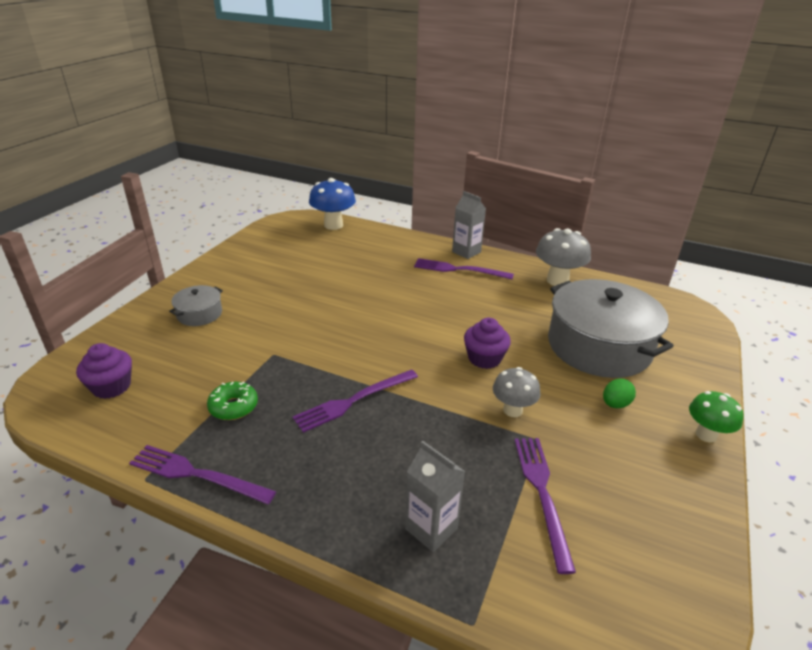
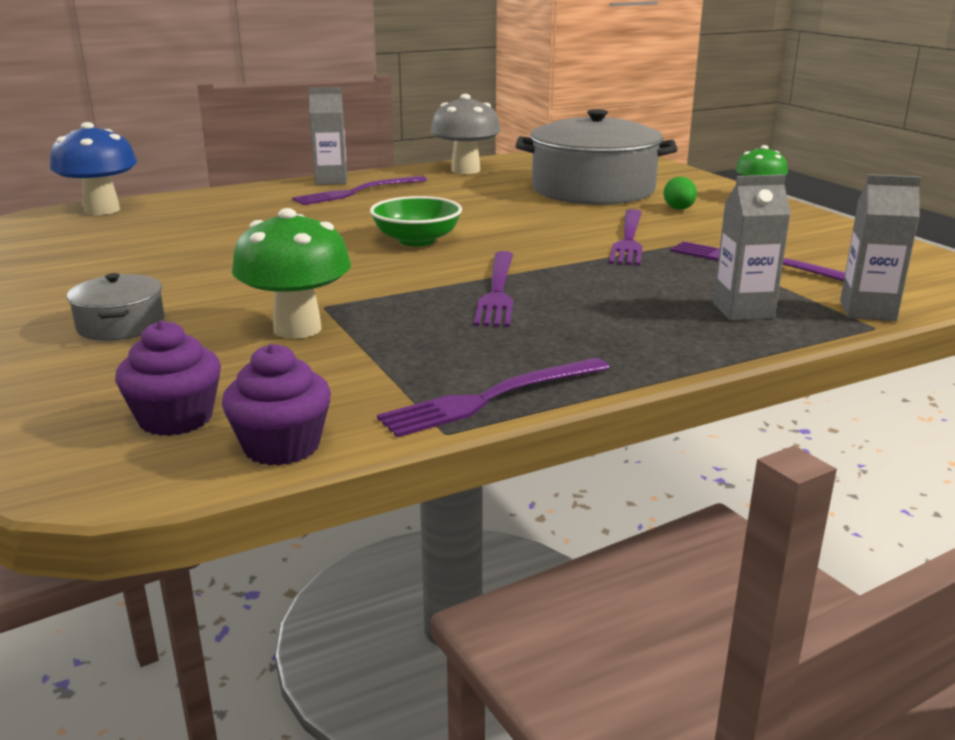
camera: 50 degrees left, 10 degrees down
(233, 407) = (391, 350): green donut -> none
(236, 363) = (297, 329): none -> green mushroom
(404, 331) = (417, 240): none -> green bowl
(484, 358) = (532, 226): purple cupcake -> purple cupcake (282, 446)
(505, 607) = (867, 311): none -> grey carton
(512, 410) = (628, 239): grey mushroom -> purple fork

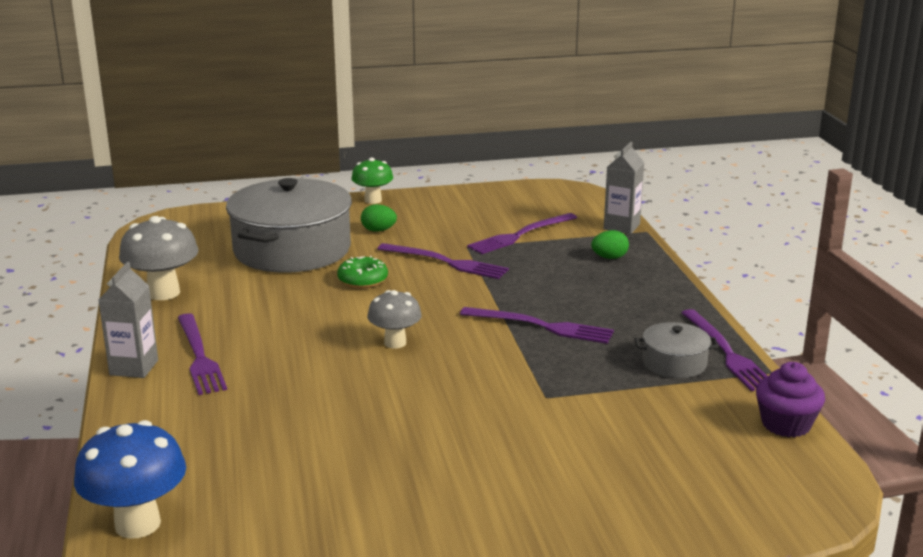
camera: 75 degrees left, 0 degrees up
(121, 325) = (557, 492): grey pot -> grey pot (674, 363)
(176, 418) = (744, 462): purple cupcake -> none
(297, 329) = (592, 410): green mushroom -> none
(417, 240) = (395, 343): green bowl -> grey mushroom
(548, 217) = (363, 280): none -> green donut
(743, 311) = (609, 258): grey carton -> green egg

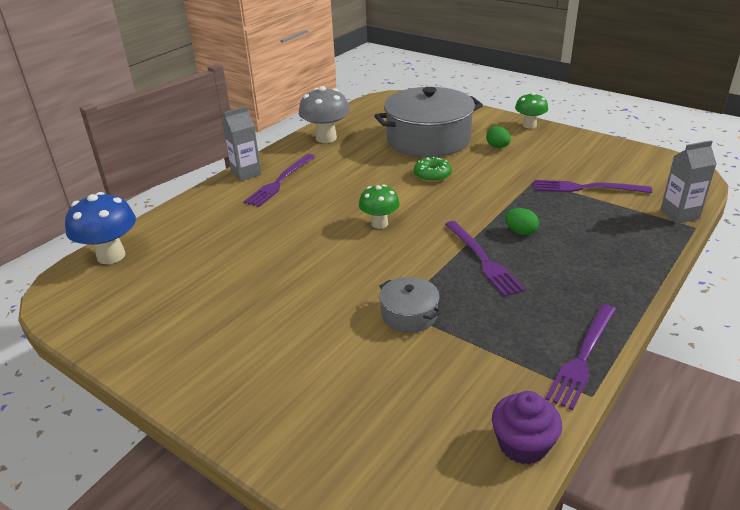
camera: 50 degrees right, 10 degrees up
(395, 343) = (379, 224): grey mushroom -> green mushroom
(446, 262) = (501, 186): purple fork -> none
(609, 258) = (624, 234): green egg -> green egg (520, 232)
(674, 363) = (526, 340): grey pot -> grey pot (409, 314)

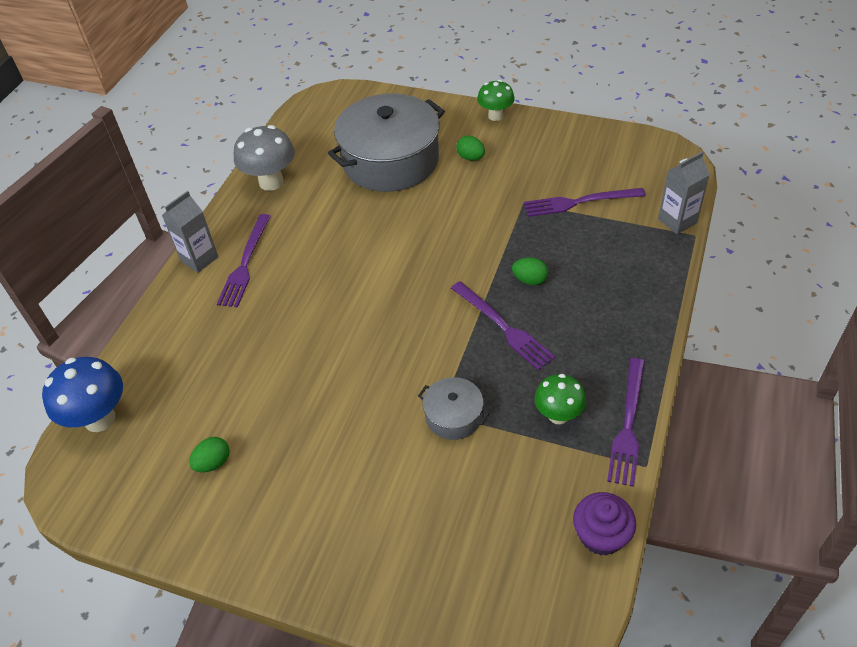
camera: 15 degrees left, 15 degrees up
(182, 303) = (213, 463): none -> green egg
(379, 224) = (381, 302): green mushroom -> green mushroom (558, 415)
(432, 175) = (413, 217): green donut -> none

